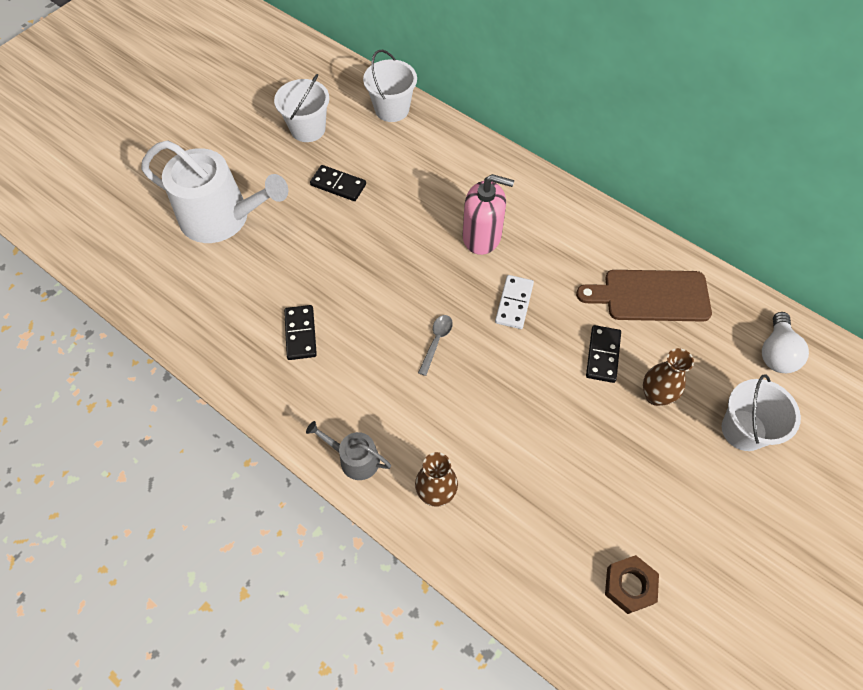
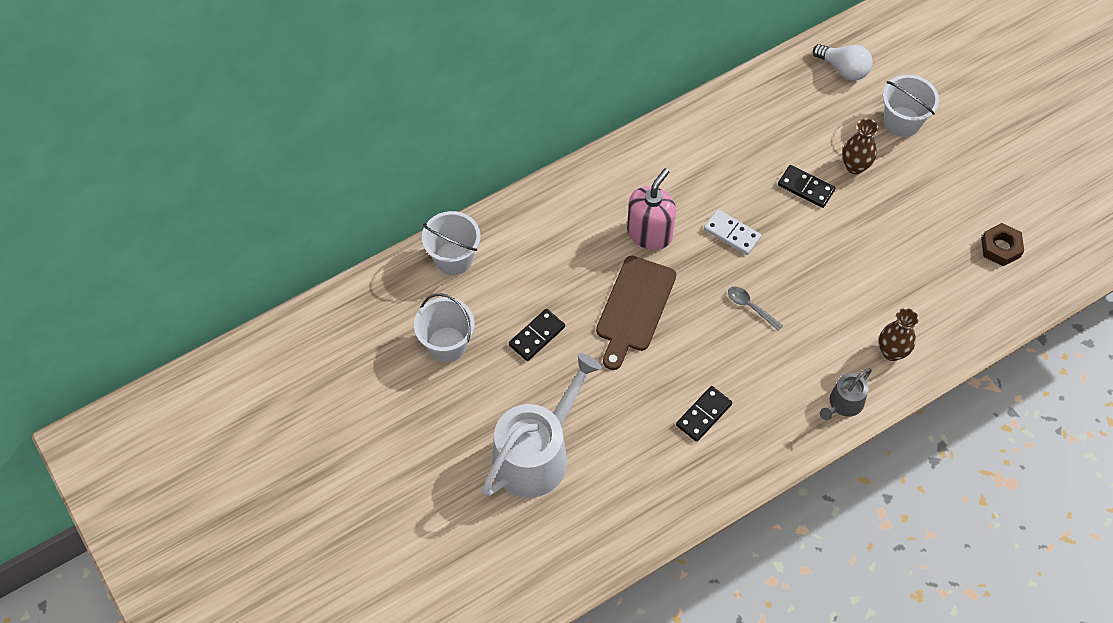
camera: 70 degrees left, 0 degrees up
(300, 334) = (704, 415): black domino -> black domino turned 60 degrees counterclockwise
(650, 296) = (760, 130): brown cutting board -> brown cutting board (634, 308)

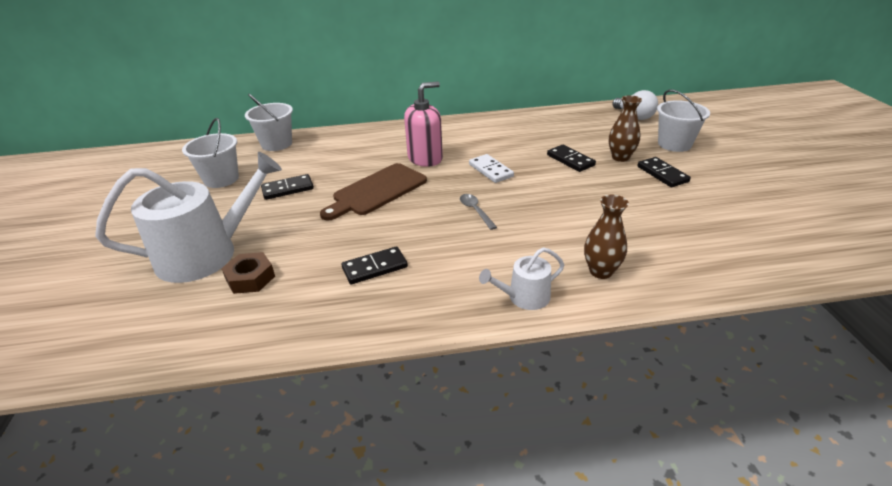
camera: 25 degrees right, 25 degrees down
(843, 404) = (524, 297): grey watering can -> white watering can
(904, 186) = (662, 174): none -> black domino
(1000, 247) = (754, 227): brown nut -> brown nut (250, 278)

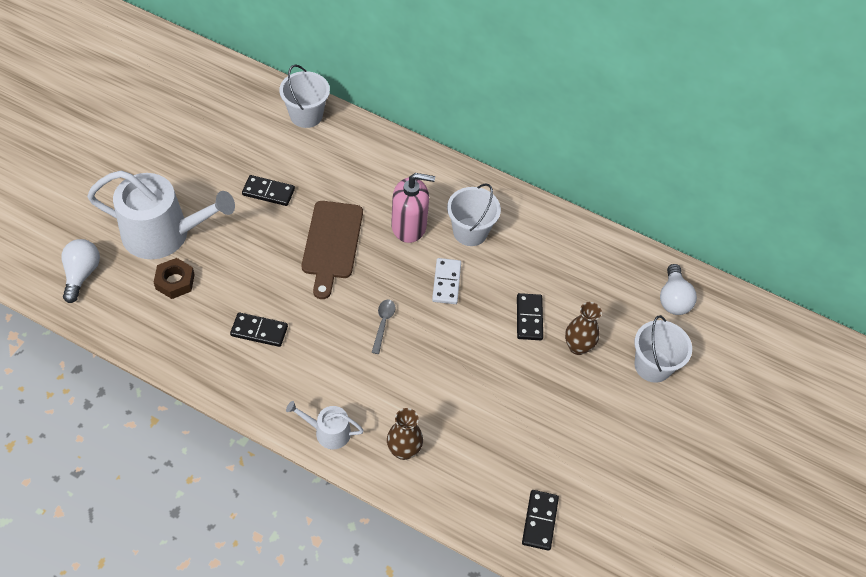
camera: 30 degrees right, 20 degrees up
(129, 325) = (82, 274): none -> white light bulb
(221, 179) = (229, 141): white bucket -> white bucket (470, 232)
(376, 191) = (332, 244): brown cutting board -> brown cutting board turned 75 degrees counterclockwise
(662, 174) = (585, 393): black domino -> black domino (539, 521)

